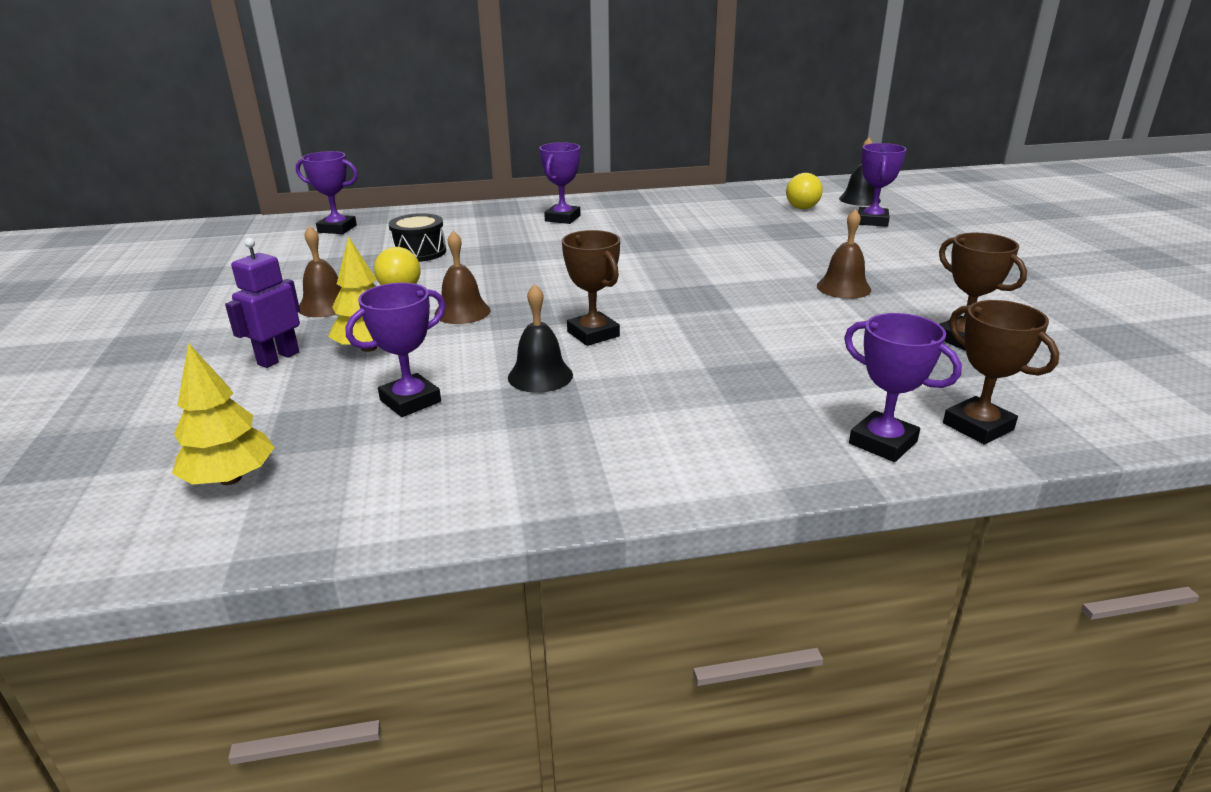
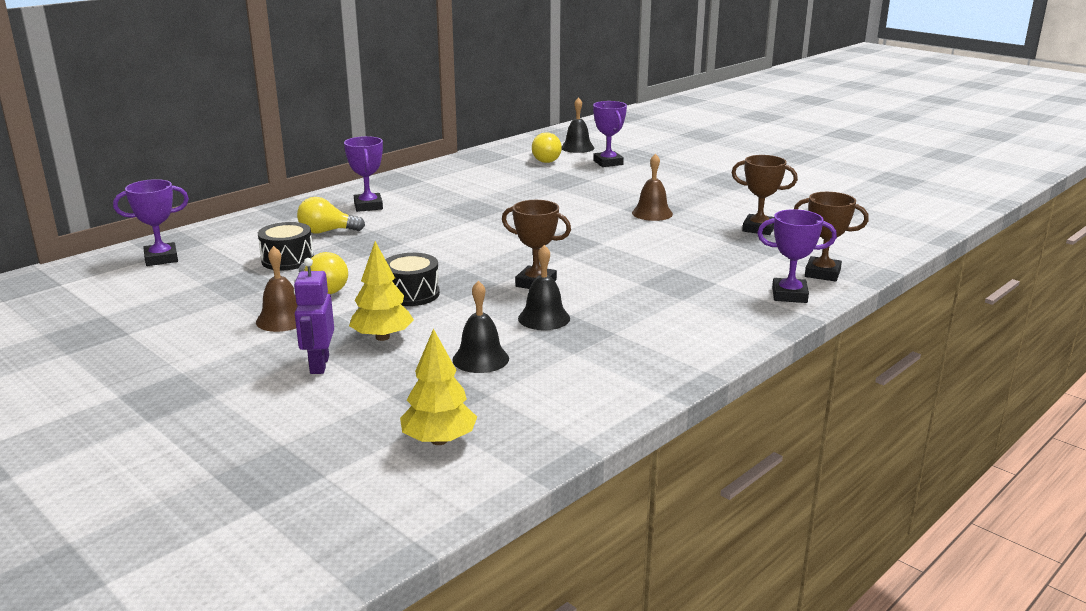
camera: 35 degrees left, 5 degrees down
(410, 401) = (480, 359): purple trophy -> black bell
(462, 312) = (411, 294): brown bell -> black drum
(491, 234) = (327, 232): none -> yellow light bulb

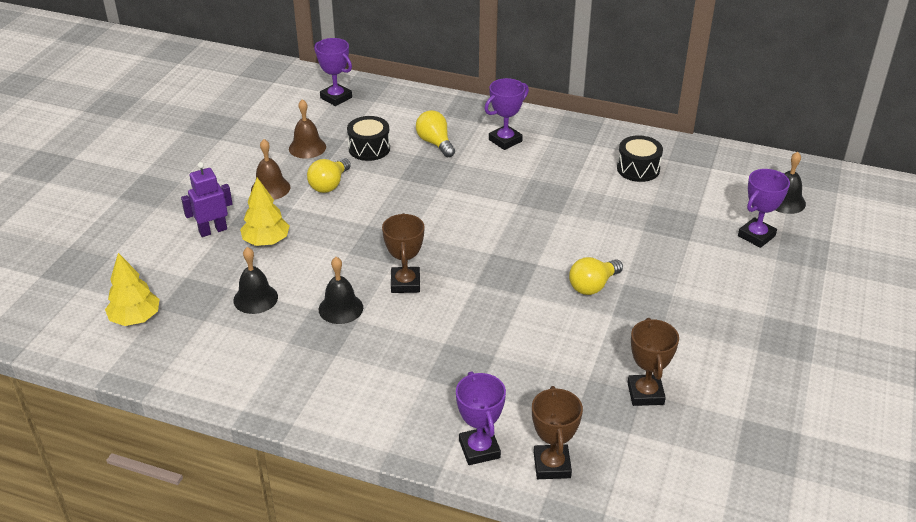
camera: 65 degrees right, 15 degrees up
(411, 294) = (345, 228): black drum -> black drum (638, 169)
(544, 160) = (722, 192): yellow light bulb -> yellow light bulb (593, 286)
(652, 213) = (627, 306): brown bell -> brown bell (307, 147)

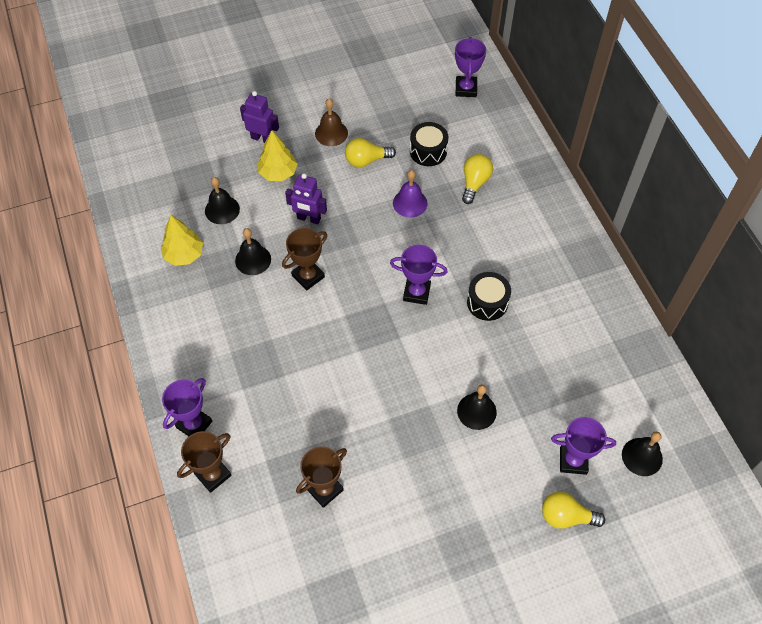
camera: 50 degrees right, 20 degrees up
(135, 318) = (154, 167): yellow tree -> yellow tree (184, 254)
(307, 147) = (393, 118): brown bell -> none
(343, 250) = (308, 219): none -> purple robot
(407, 185) = (410, 203): none -> purple bell
(505, 140) = (523, 221): purple trophy -> purple trophy (416, 293)
(593, 286) = (408, 387): yellow light bulb -> yellow light bulb (566, 516)
(638, 169) = (578, 328): black drum -> black drum (487, 302)
(658, 260) = (476, 411): none -> black bell

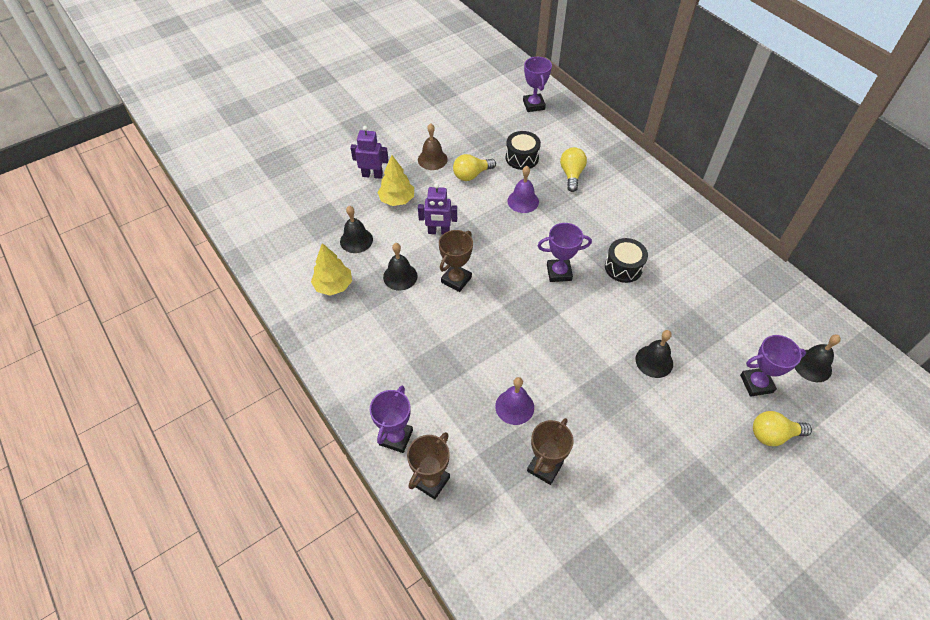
camera: 15 degrees left, 5 degrees down
(318, 423) = (514, 406): none -> purple bell

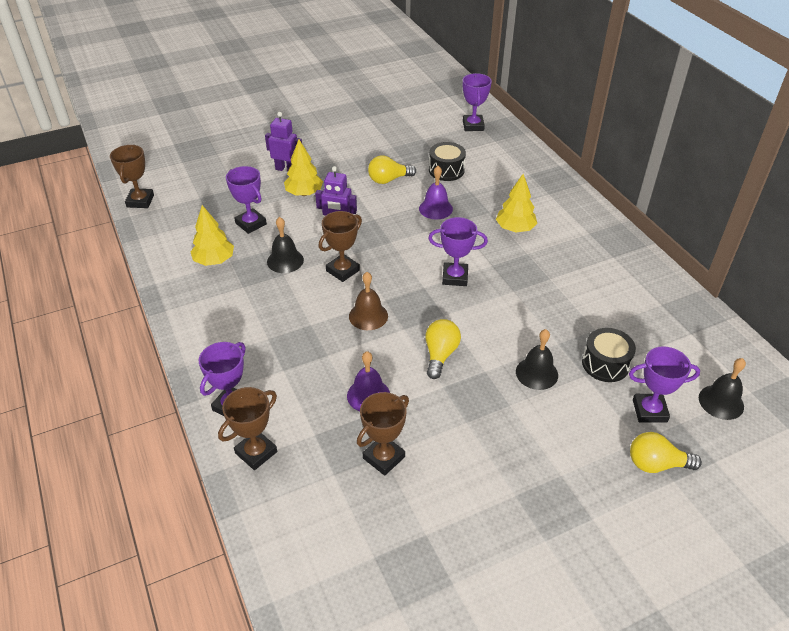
camera: 10 degrees right, 10 degrees down
(242, 229) = (140, 201): none -> brown trophy
(356, 240) = (251, 223): black bell -> purple trophy
(432, 159) = (352, 162): brown bell -> brown bell (368, 316)
(571, 175) = (495, 191): yellow light bulb -> yellow light bulb (440, 355)
(599, 213) = (515, 229): none -> yellow tree
(623, 267) = (527, 281): black drum -> black drum (605, 364)

